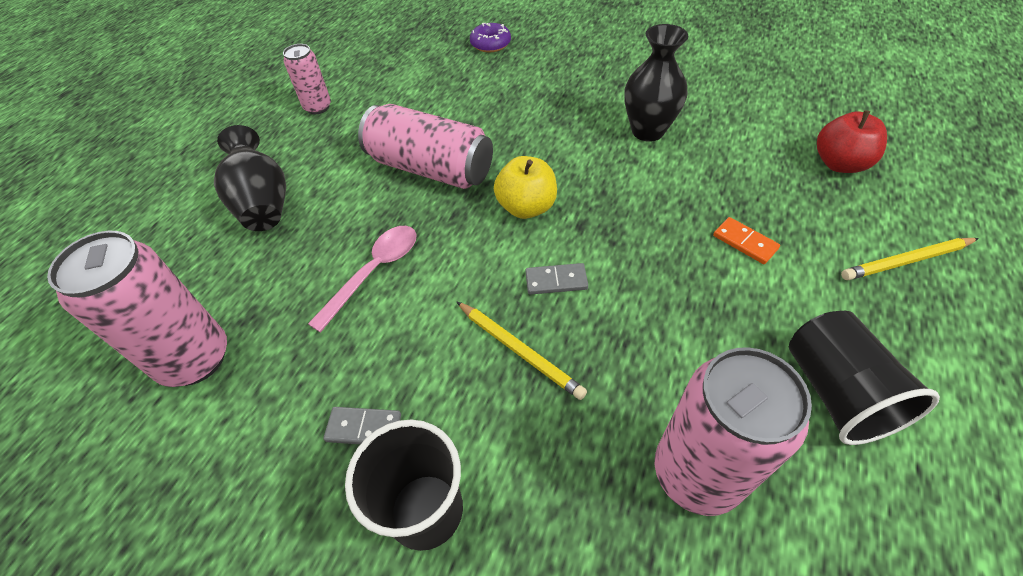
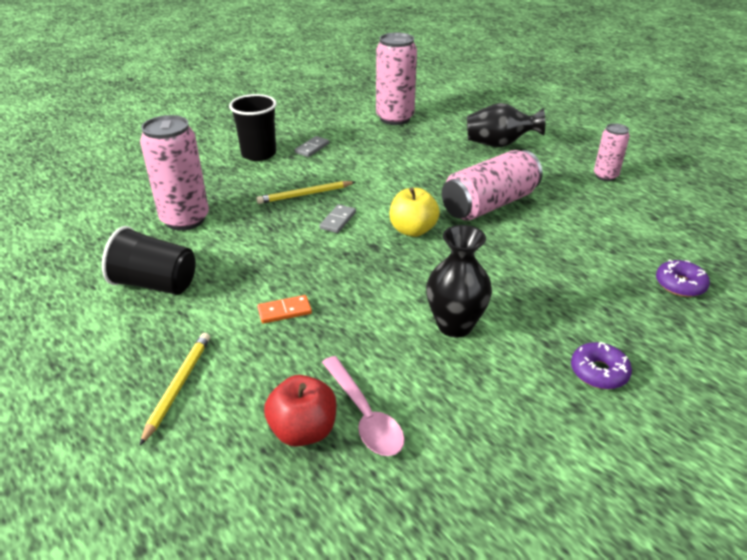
camera: 115 degrees right, 15 degrees down
(374, 272) = (406, 167): pink spoon -> pink spoon (364, 416)
(627, 59) = (599, 372): none -> purple donut

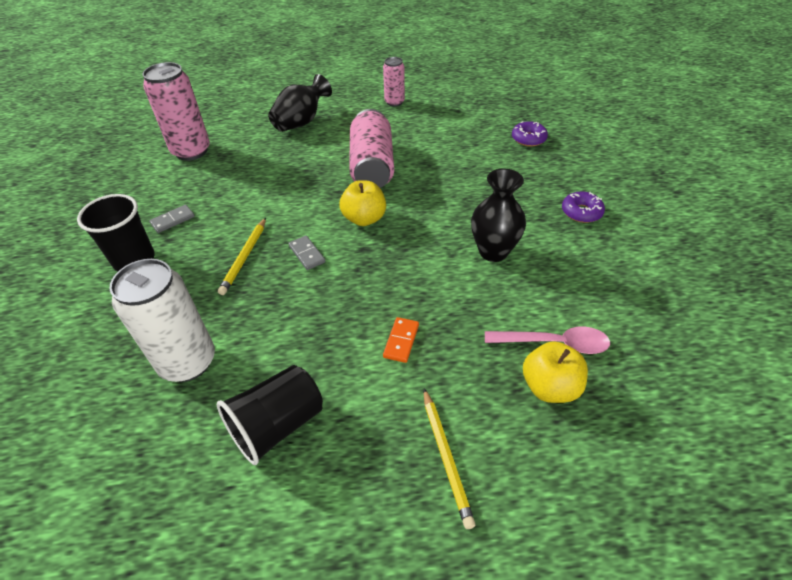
camera: 55 degrees left, 10 degrees up
(178, 386) = (446, 457): yellow pencil -> yellow pencil turned 150 degrees counterclockwise
(185, 219) = (188, 362): pink can -> white can
(303, 430) = (549, 387): red apple -> yellow apple
(312, 148) = (173, 220): grey domino -> grey domino turned 75 degrees clockwise

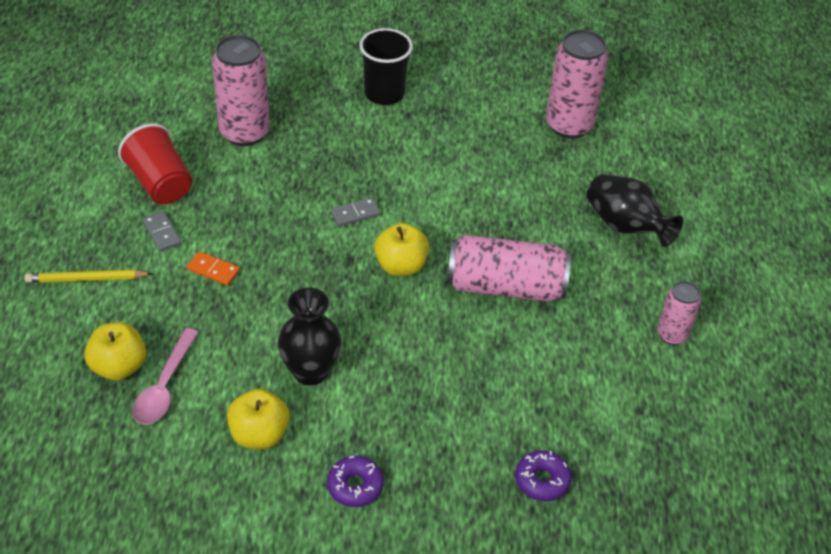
camera: 95 degrees right, 0 degrees up
(173, 220) = (438, 116): grey domino -> grey domino (162, 233)
(188, 362) = (244, 132): white can -> pink can
(244, 257) = (364, 167): yellow pencil -> none
(277, 425) = (160, 183): black cup -> red cup
(568, 269) = (259, 434): none -> yellow apple

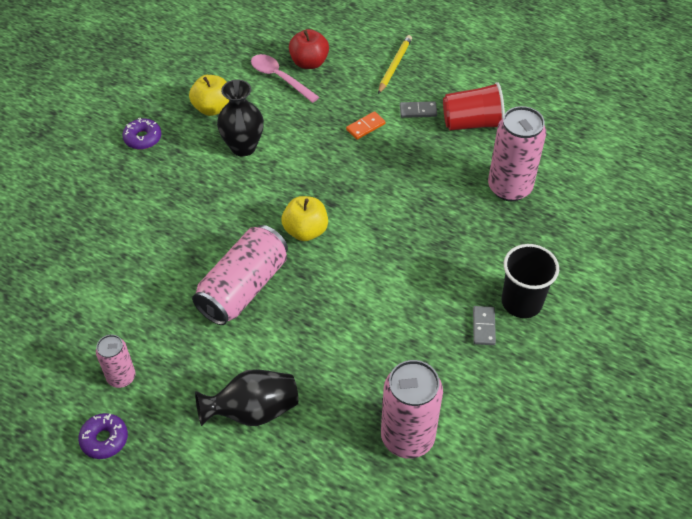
camera: 120 degrees right, 5 degrees up
(119, 367) = (309, 63): yellow apple -> red apple
(355, 213) = (377, 224): grey domino -> grey domino (484, 327)
(542, 480) = (72, 230): purple donut -> purple donut (104, 439)

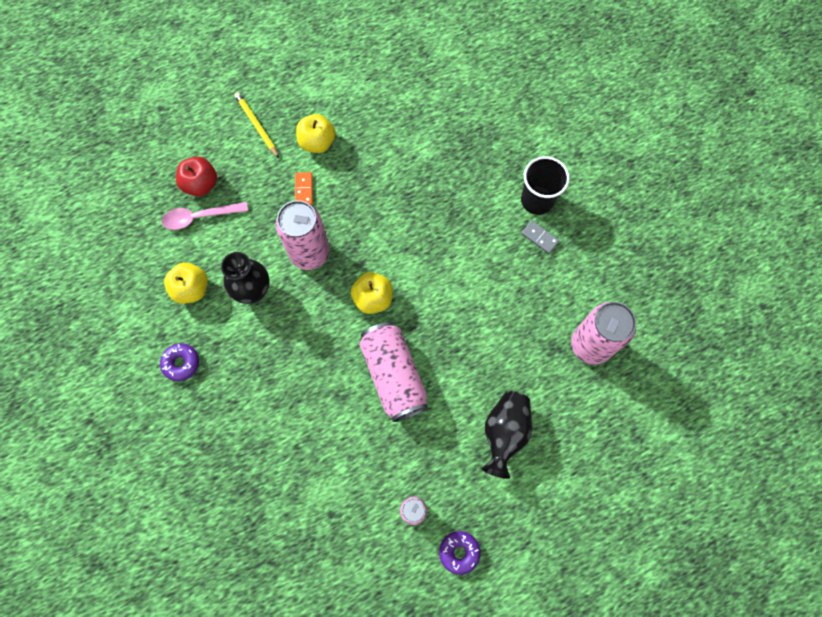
camera: 55 degrees left, 20 degrees up
(418, 111) = (317, 142): grey domino -> yellow apple
(472, 123) = (359, 115): red cup -> none
(509, 187) = (437, 135): pink can -> pink can (309, 253)

